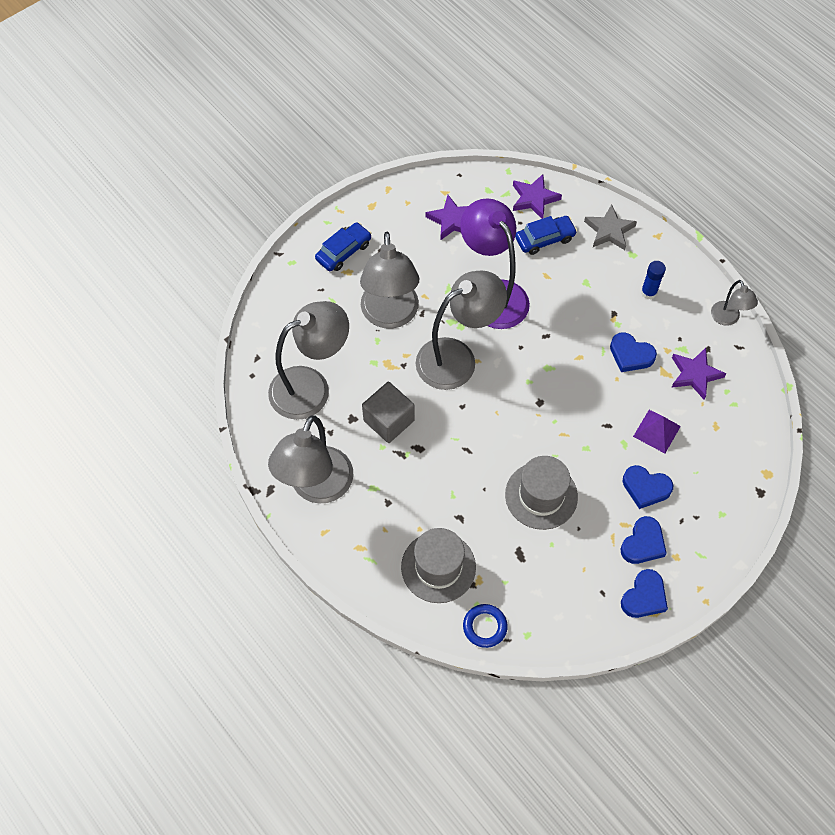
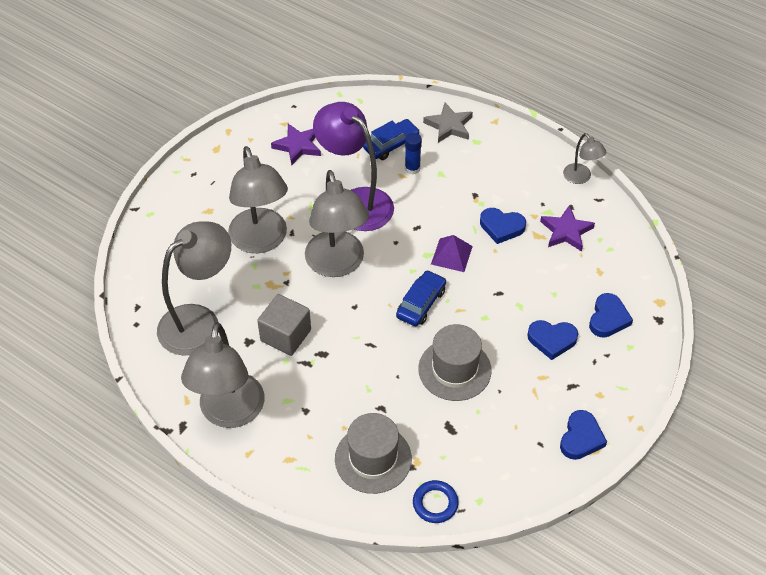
camera: 15 degrees left, 10 degrees down
(344, 251) = (199, 194): blue car -> blue car (421, 303)
(457, 358) = (337, 264): grey lamp -> grey lamp turned 120 degrees clockwise
(534, 198) = (370, 112): purple star -> none
(643, 543) = (565, 390): blue heart -> blue heart (608, 318)
(648, 292) = (501, 170): blue glue stick -> blue glue stick (412, 168)
(657, 431) = (546, 288): purple pyramid -> purple pyramid (451, 255)

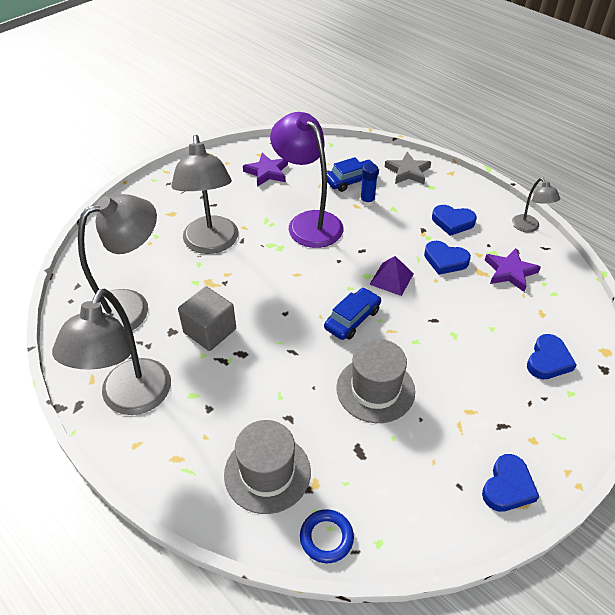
camera: 10 degrees right, 5 degrees down
(337, 264) = (277, 273): grey lamp -> none
(552, 340) = (484, 374): blue heart -> blue heart (452, 222)

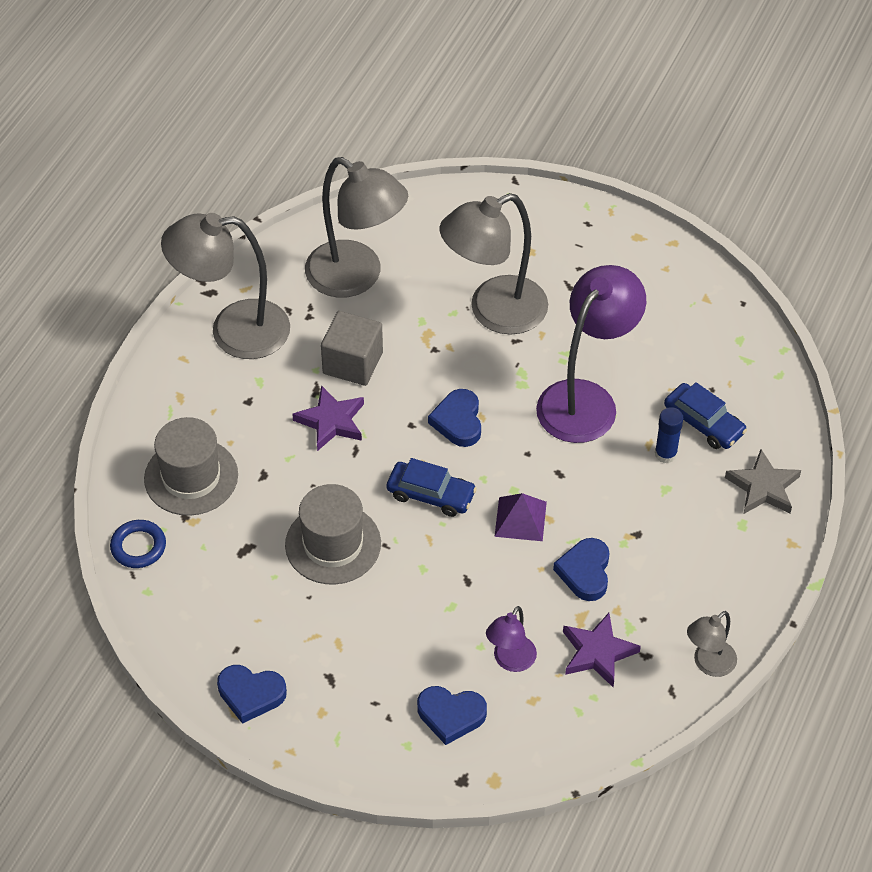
camera: 70 degrees right, 5 degrees up
(267, 172) = (669, 320): purple star -> purple star (331, 421)
(452, 222) = (672, 566): blue heart -> blue heart (458, 421)
(508, 316) = (510, 661): none -> purple lamp

